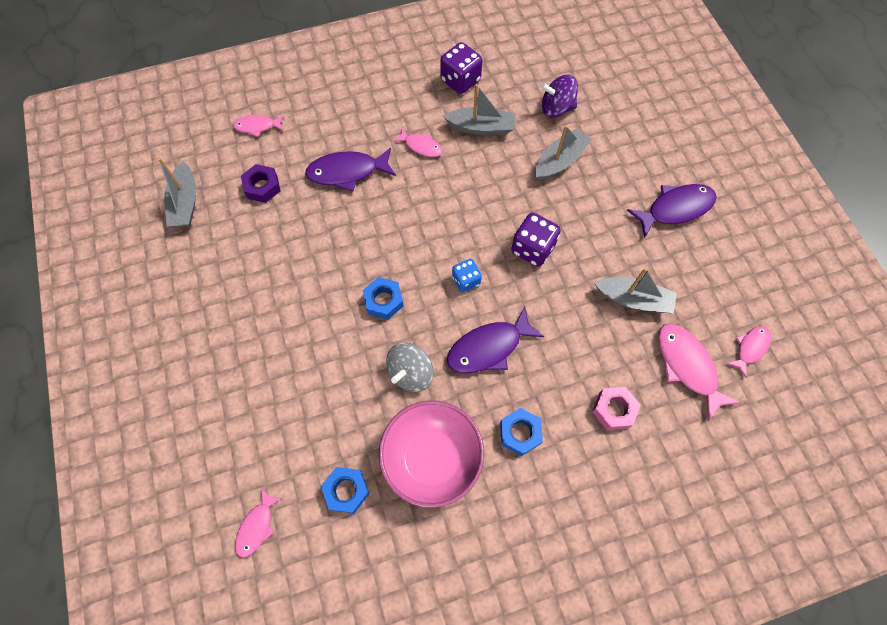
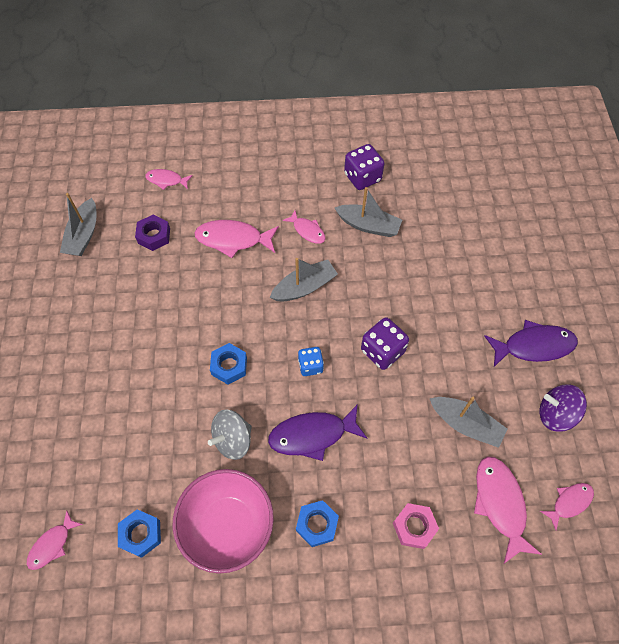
camera: 15 degrees right, 5 degrees down
(347, 172) = (233, 239): purple fish -> pink fish
(556, 108) = (445, 223): purple spinning top -> purple spinning top (555, 414)
(559, 161) = (433, 274): grey boat -> grey boat (304, 287)

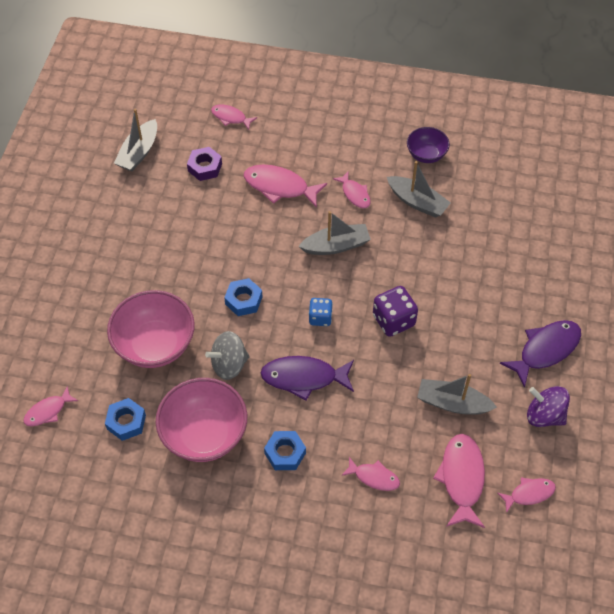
camera: 15 degrees right, 5 degrees down
(150, 437) = (155, 345): none -> pink bowl
(362, 177) = (426, 154): purple dice -> purple bowl
(414, 527) = (374, 477): pink nut -> pink fish
(465, 424) = (452, 403): grey boat -> grey boat turned 150 degrees clockwise
(534, 346) = (545, 350): purple fish -> purple fish turned 45 degrees counterclockwise

